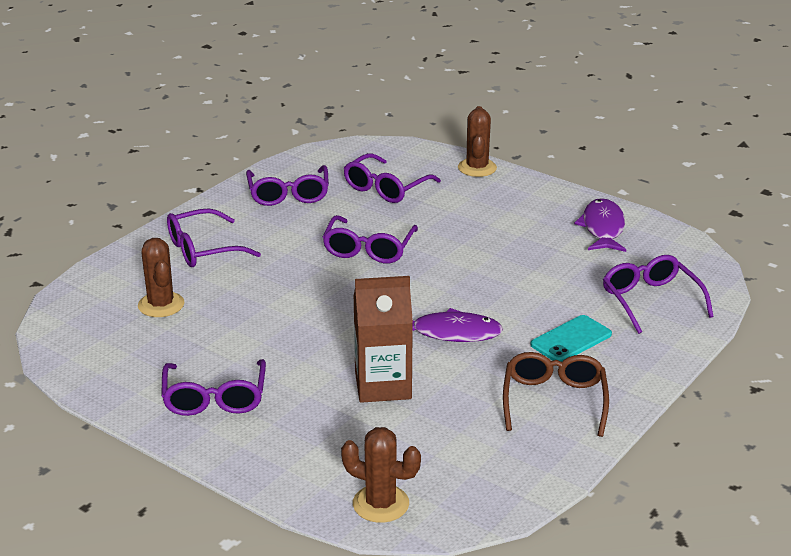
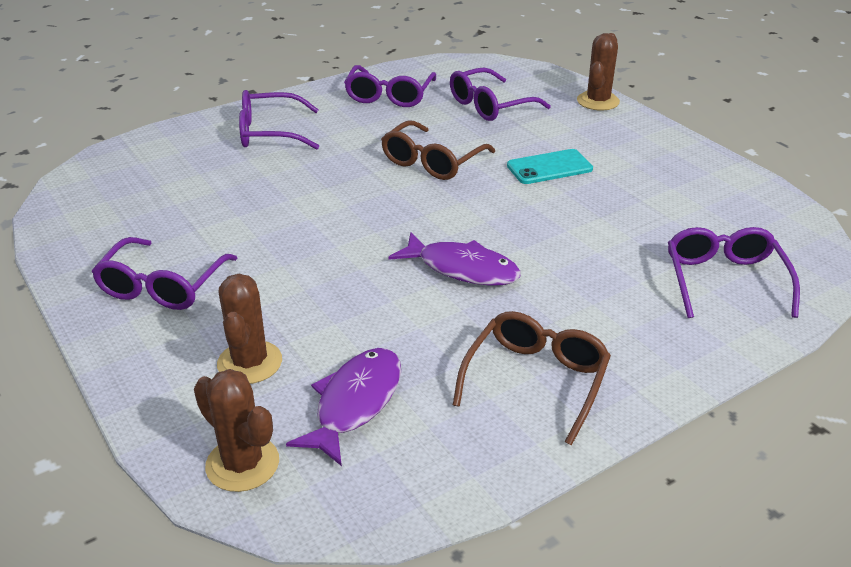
camera: 20 degrees right, 5 degrees up
(161, 305) = (189, 178): brown cactus -> brown cactus (250, 362)
(369, 249) = (433, 161): purple glasses -> brown glasses
(383, 385) = (347, 313): brown carton -> none
(571, 339) = (599, 307): turquoise phone -> turquoise phone (549, 167)
(603, 228) = (706, 186): purple fish -> purple fish (355, 403)

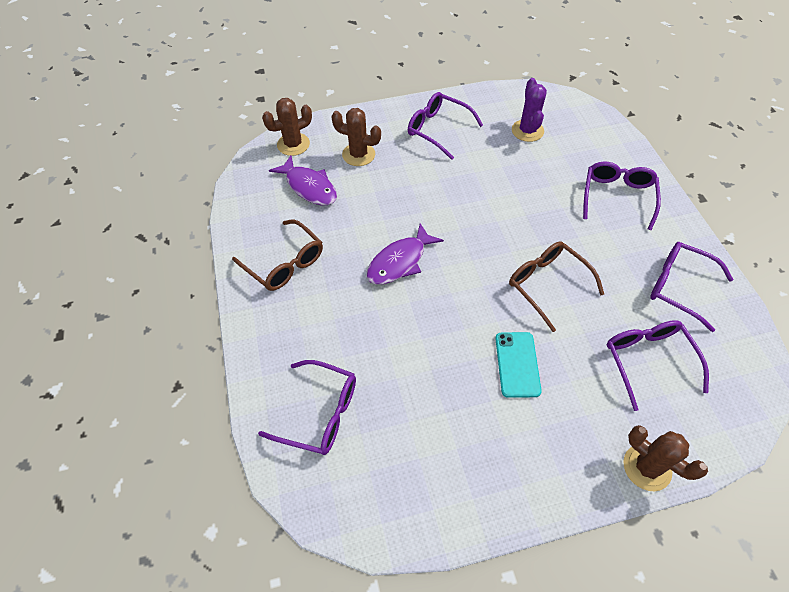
camera: 110 degrees right, 20 degrees up
(152, 204) = (527, 131): none -> purple cactus

